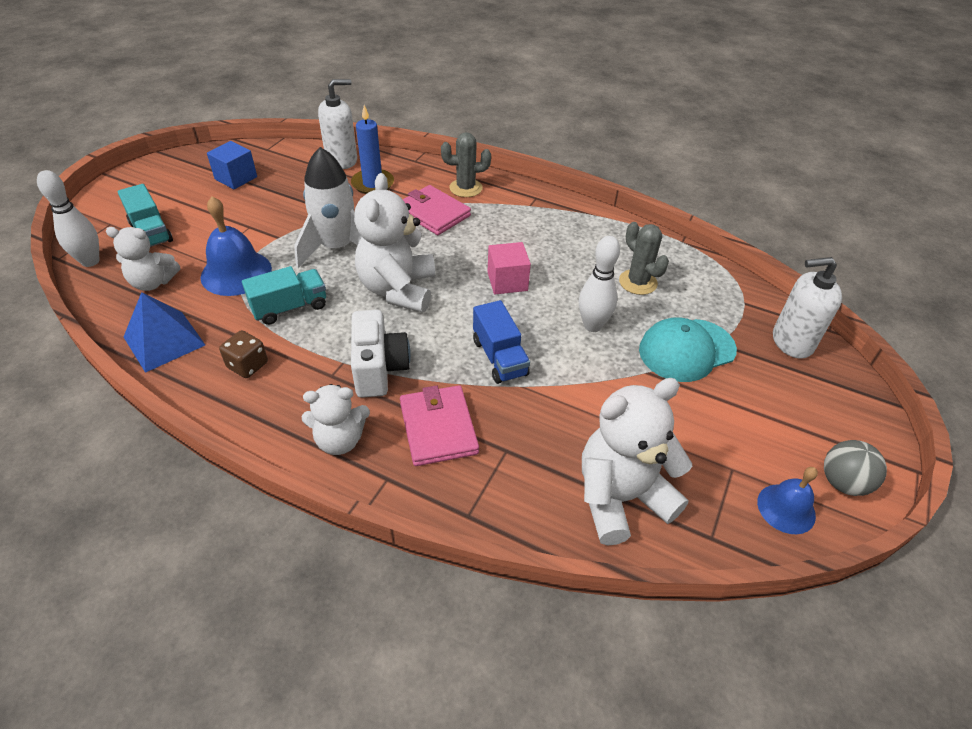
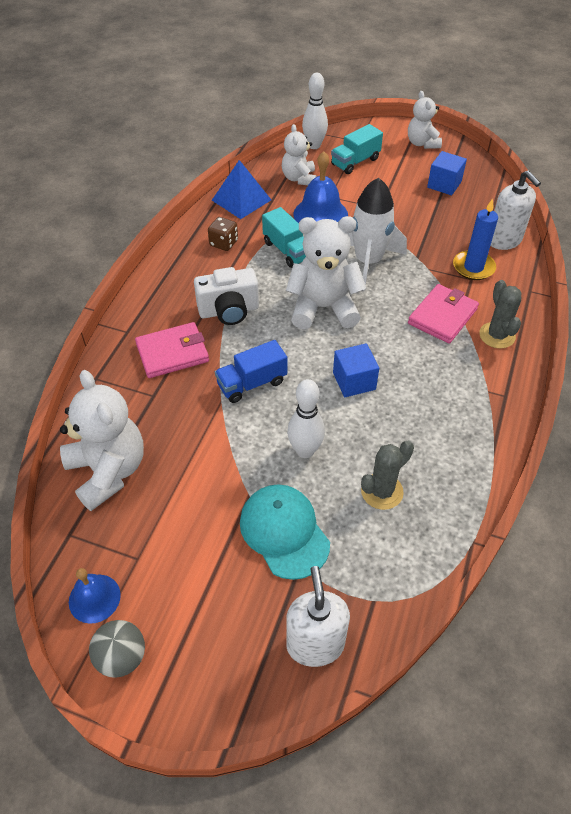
camera: 85 degrees right, 5 degrees up
(340, 440) = (159, 302): white teddy bear -> white teddy bear (422, 143)
(507, 281) = (354, 381): pink cube -> blue cube

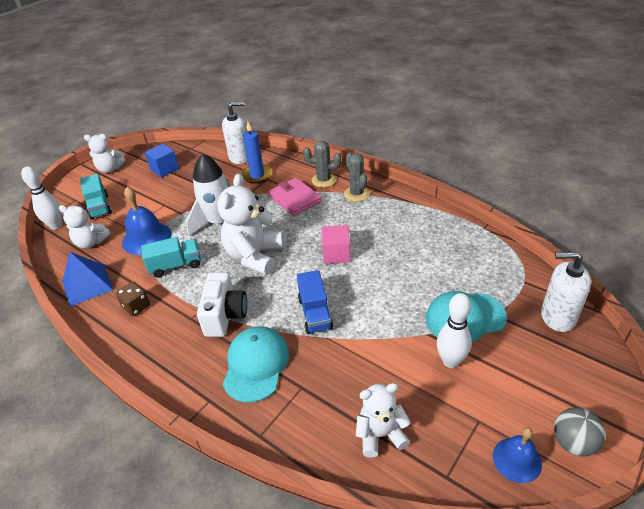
camera: 70 degrees left, 10 degrees down
(108, 471) = (380, 434): white teddy bear -> white teddy bear, size x0.61
(172, 353) = (256, 365): pink wallet -> turquoise cap
(305, 450) = (393, 293): white bowling pin -> white bowling pin (450, 361)
(354, 381) = (336, 254): blue cube -> pink cube
(382, 491) = (439, 260): grey cactus -> grey cactus (356, 194)

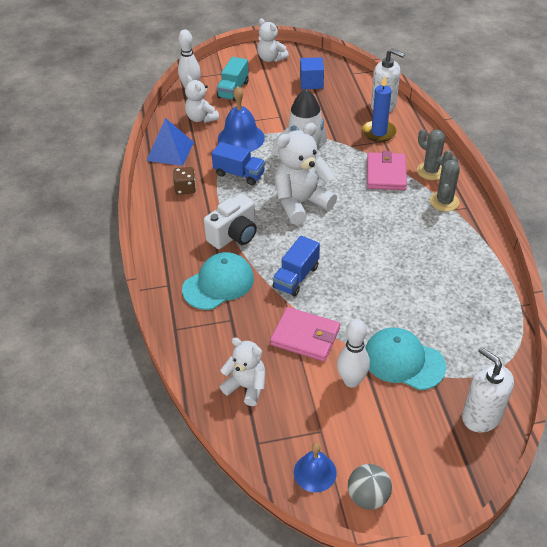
camera: 40 degrees right, 5 degrees up
(175, 266) = (239, 174): turquoise truck -> blue truck
(336, 254) = (364, 243): pink cube -> none
(377, 354) = (305, 336): none -> pink wallet

